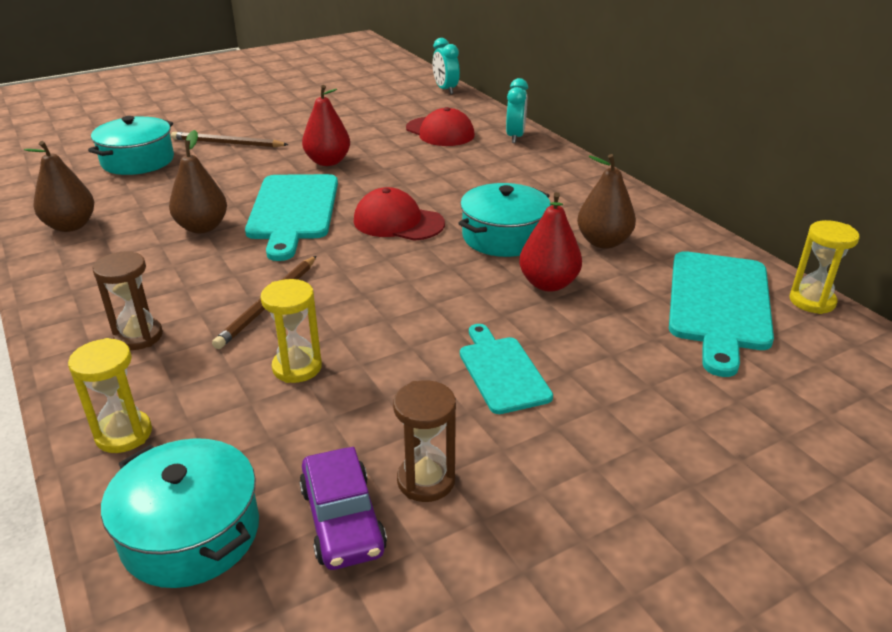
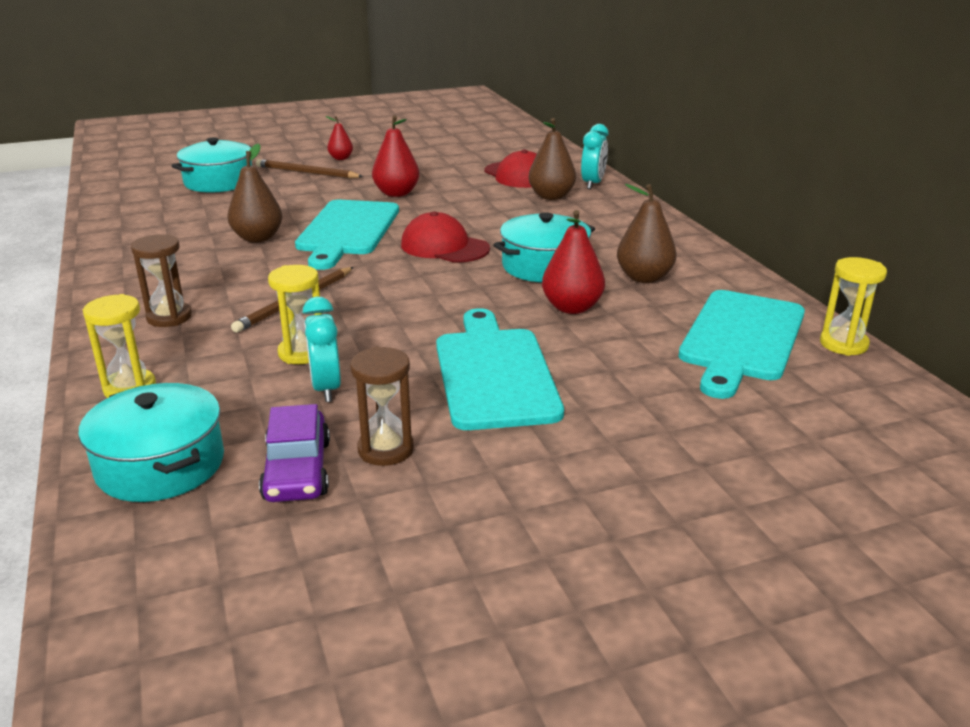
camera: 10 degrees right, 5 degrees down
(70, 226) = (140, 229): brown pear -> brown pear (551, 196)
(257, 123) = (341, 158): none -> red pear
(445, 90) = (538, 140): turquoise clock -> turquoise clock (326, 388)
(502, 371) = (494, 373): turquoise cutting board -> turquoise cutting board, size x1.66

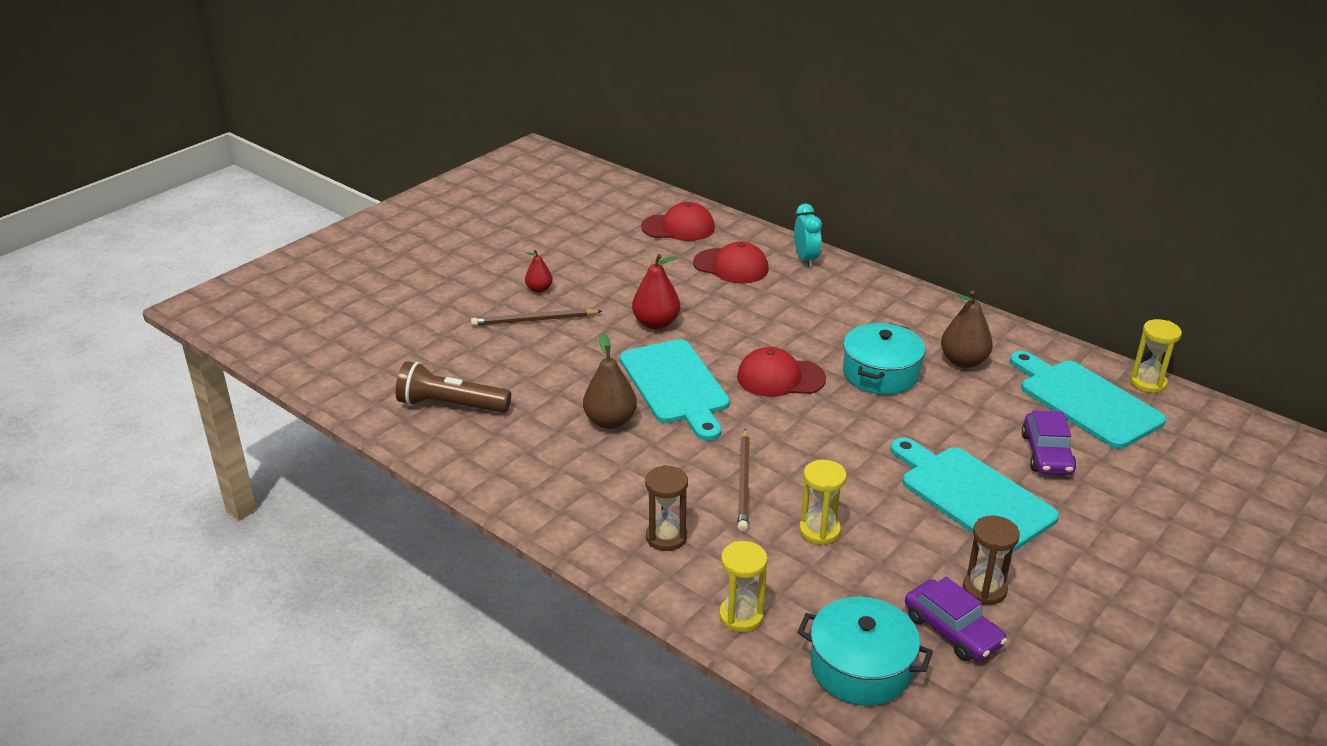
camera: 30 degrees left, 5 degrees up
(163, 202) = (450, 405): none -> brown flashlight
(219, 182) = (464, 360): turquoise pot -> none
(326, 388) = (880, 556): turquoise clock -> none
(511, 147) = (678, 227): none -> red cap
(551, 196) = (791, 286): brown pear -> none
(572, 308) = (949, 411): red pear -> none
(630, 366) = (1046, 454): none -> purple car
(741, 338) = (1085, 401): turquoise cutting board -> turquoise cutting board turned 150 degrees clockwise

